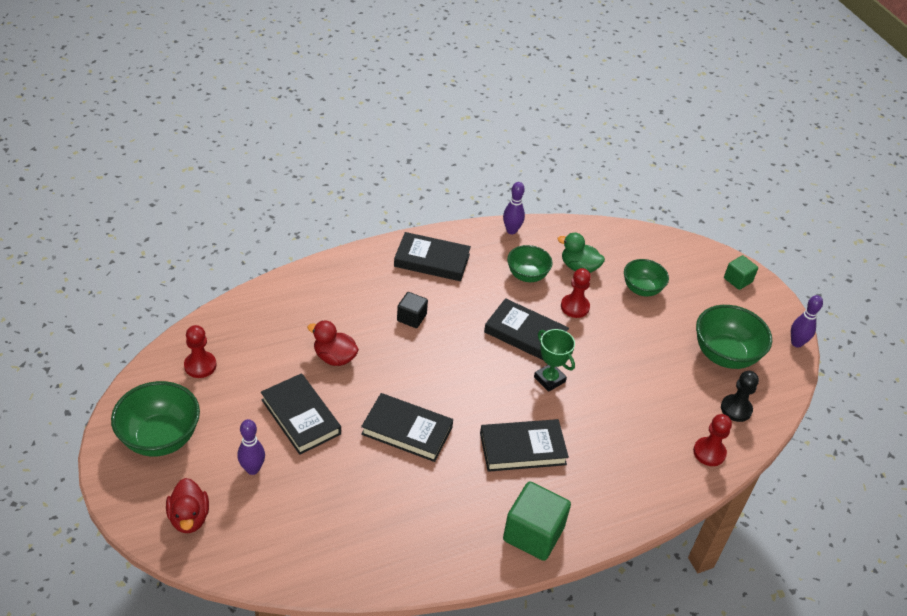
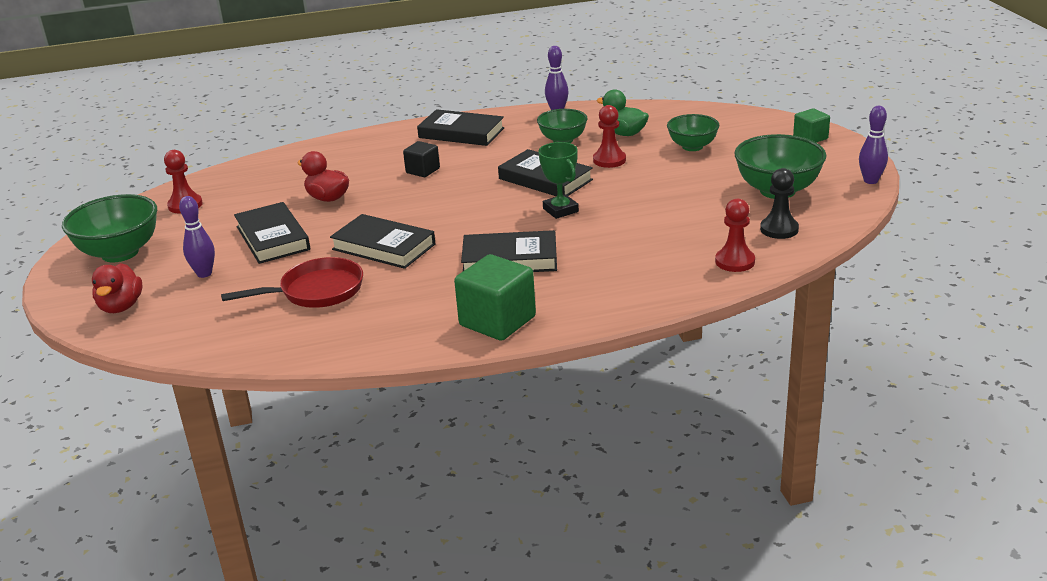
camera: 15 degrees right, 15 degrees down
(364, 494) = (316, 291): none -> red pan

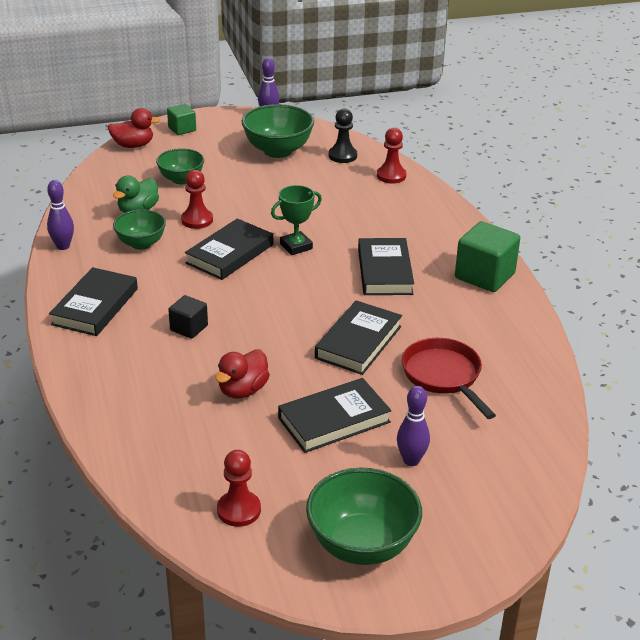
camera: 95 degrees left, 5 degrees up
(121, 307) = (483, 513): red duck -> red duck (133, 145)

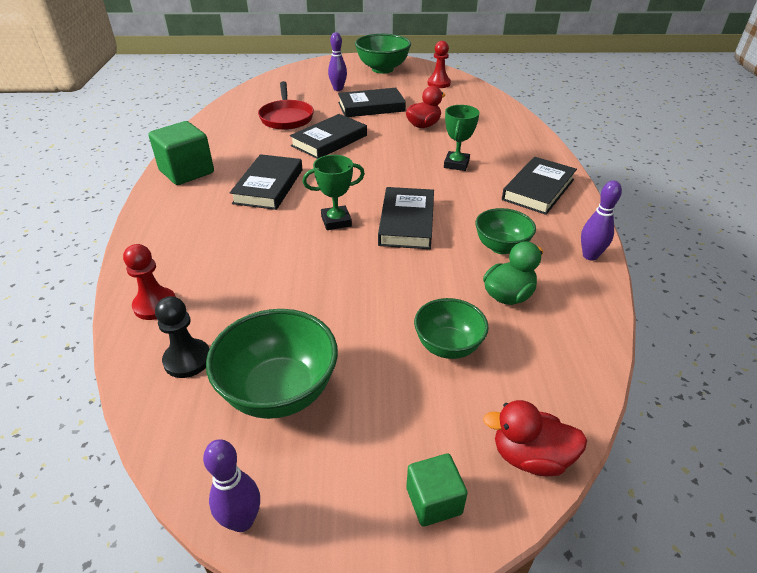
camera: 165 degrees left, 5 degrees up
(189, 328) = (456, 164): black cube -> green trophy
(197, 220) = (435, 269): red pawn -> none
(230, 254) = (407, 222): black book -> black book turned 45 degrees counterclockwise

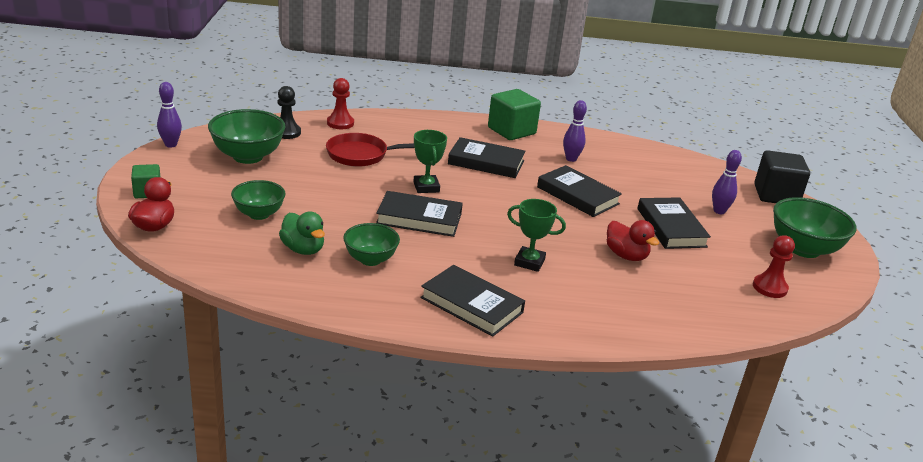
camera: 90 degrees right, 10 degrees down
(286, 117) = (628, 176): red pan -> red pan (361, 155)
(306, 69) = (776, 195): none -> black cube
(590, 256) = (344, 306): purple bowling pin -> purple bowling pin (571, 159)

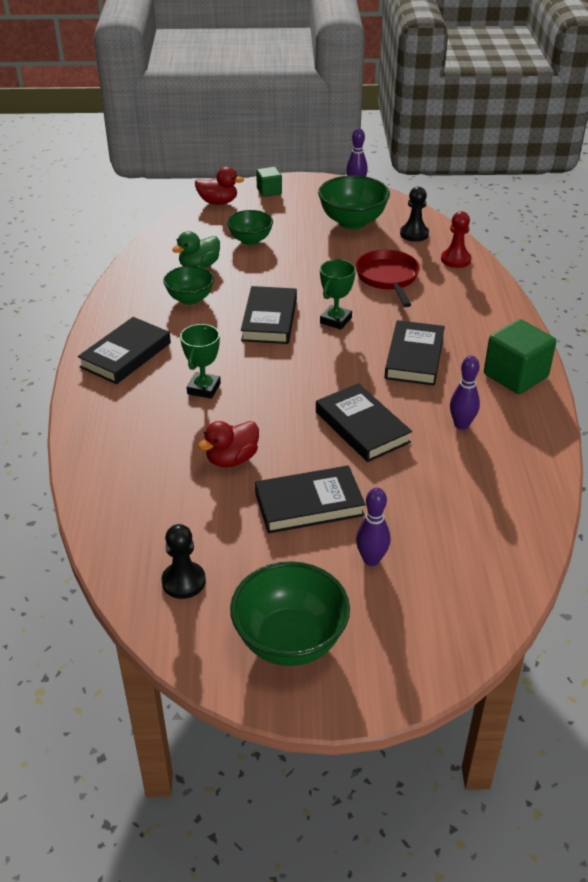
camera: 90 degrees right, 10 degrees up
(426, 187) = (335, 320): green trophy -> green trophy turned 45 degrees counterclockwise
(577, 195) = (362, 427): black book -> black book turned 75 degrees counterclockwise
(769, 287) = (183, 581): red pawn -> black pawn
(776, 195) = (452, 640): black cube -> none

